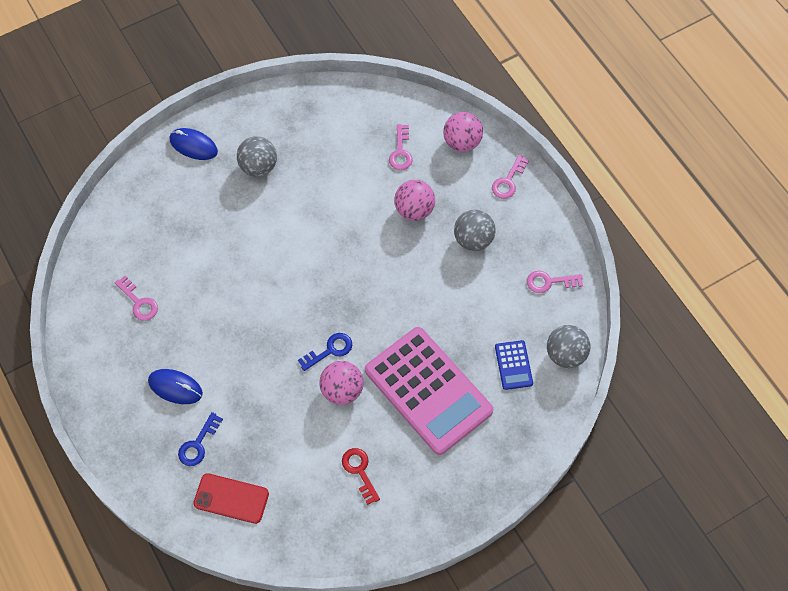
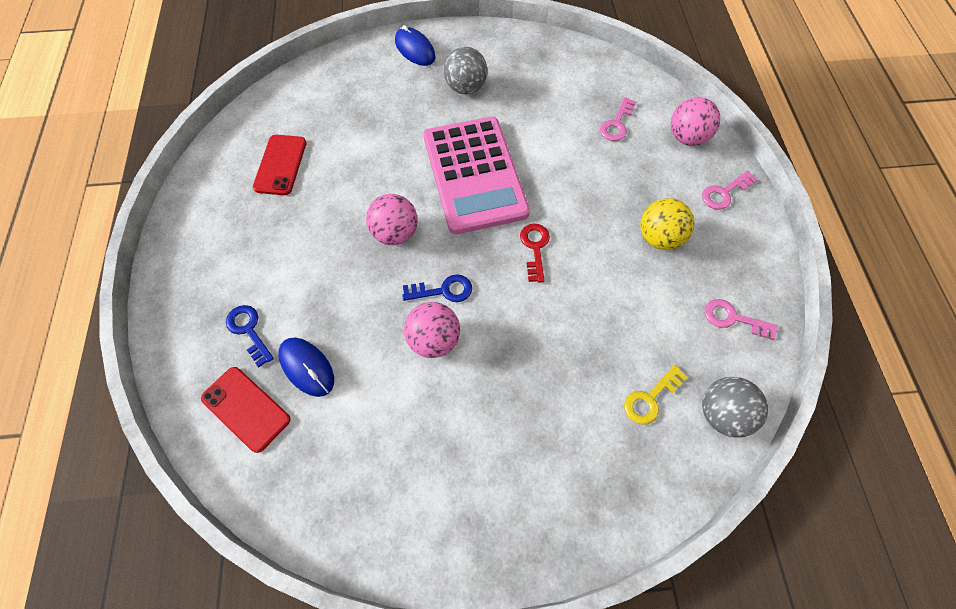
camera: 25 degrees right, 0 degrees up
(139, 302) = (280, 165): pink key -> red phone
(175, 387) = (263, 261): blue mouse -> blue mouse (307, 367)
(198, 444) = (248, 330): blue key -> blue key turned 90 degrees clockwise
(359, 471) = (405, 445): red key -> red key (535, 248)
(414, 210) = (605, 183): pink ball -> pink ball (395, 233)
(428, 390) = (532, 384): pink calculator -> pink calculator (474, 175)
(473, 240) = (659, 237): grey ball -> yellow ball
(513, 365) = (650, 398): blue calculator -> yellow key

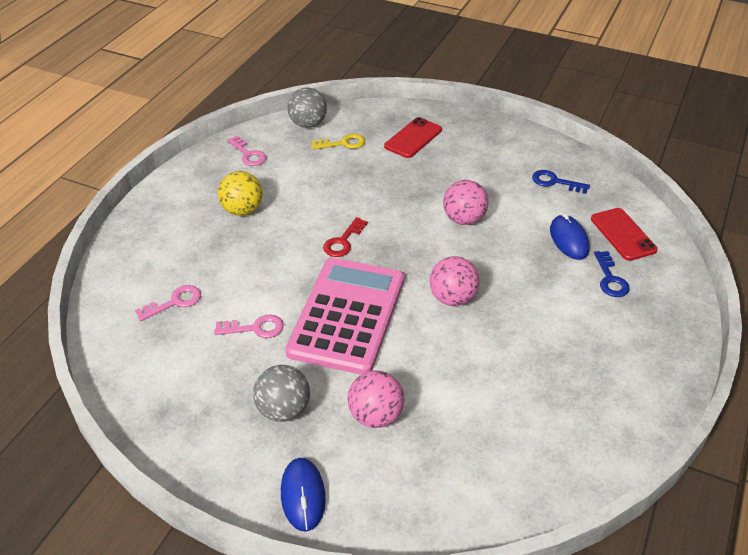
camera: 150 degrees left, 20 degrees down
(280, 165) = (540, 411): red phone -> red phone (413, 138)
(443, 290) = (437, 244): blue key -> blue key (555, 182)
(687, 138) = (131, 264): pink ball -> pink ball (375, 416)
(724, 193) = (158, 216): pink key -> pink key (255, 328)

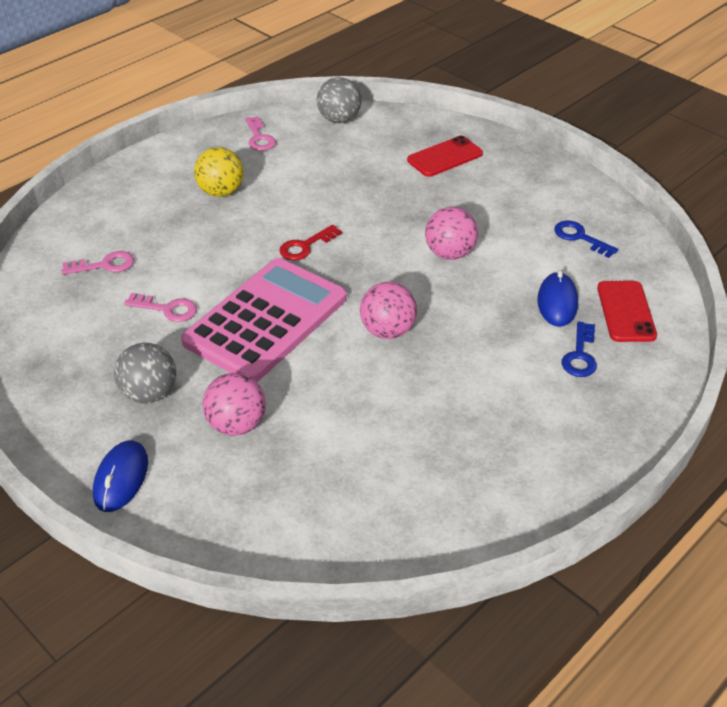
camera: 20 degrees right, 0 degrees up
(343, 143) = (364, 147): yellow key -> none

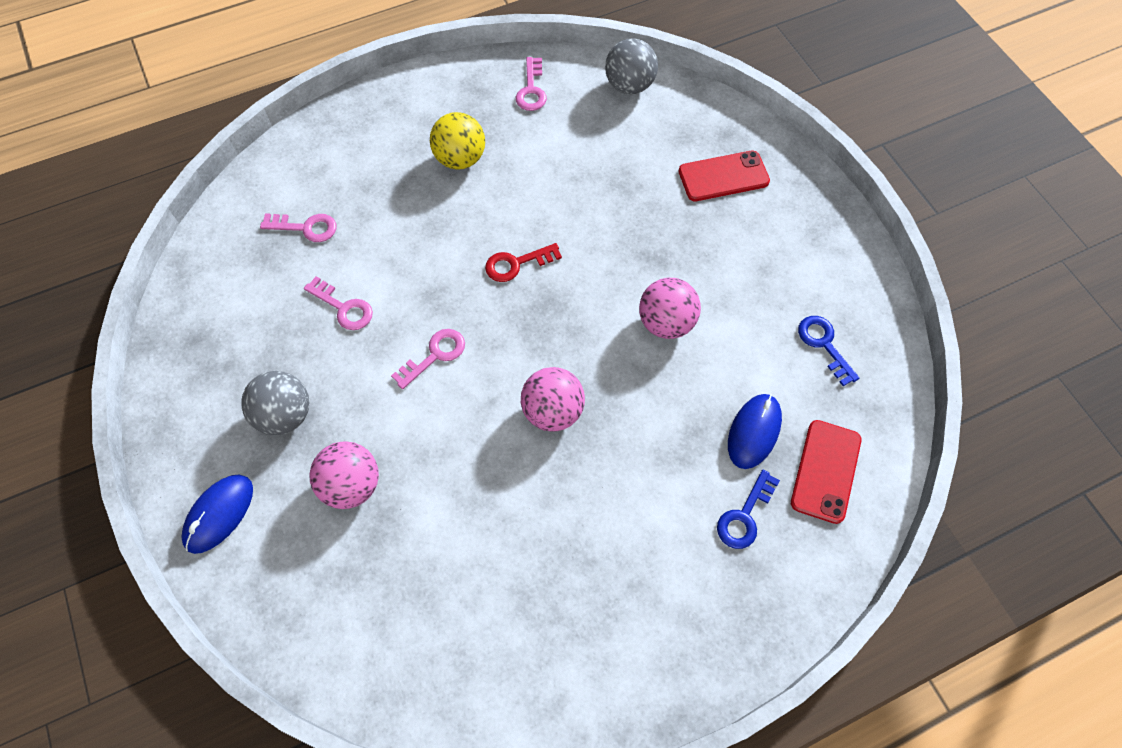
camera: 20 degrees right, 20 degrees up
(266, 320) = (435, 355): pink calculator -> pink key

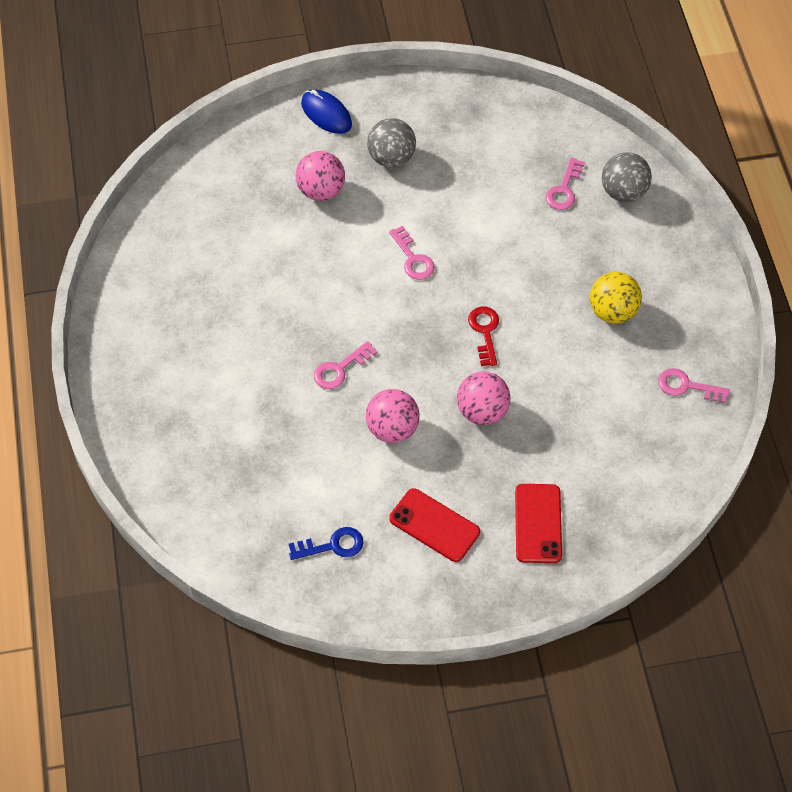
camera: 105 degrees right, 5 degrees down
(344, 308) = (476, 205): pink key -> pink key (340, 369)
(553, 411) = (337, 327): pink ball -> pink ball (482, 411)
(629, 85) = (674, 473): grey ball -> grey ball (623, 192)
(744, 516) = (206, 434): blue key -> none
(754, 432) = (271, 463): blue mouse -> none
(825, 471) = (220, 504): red phone -> red phone (434, 525)

